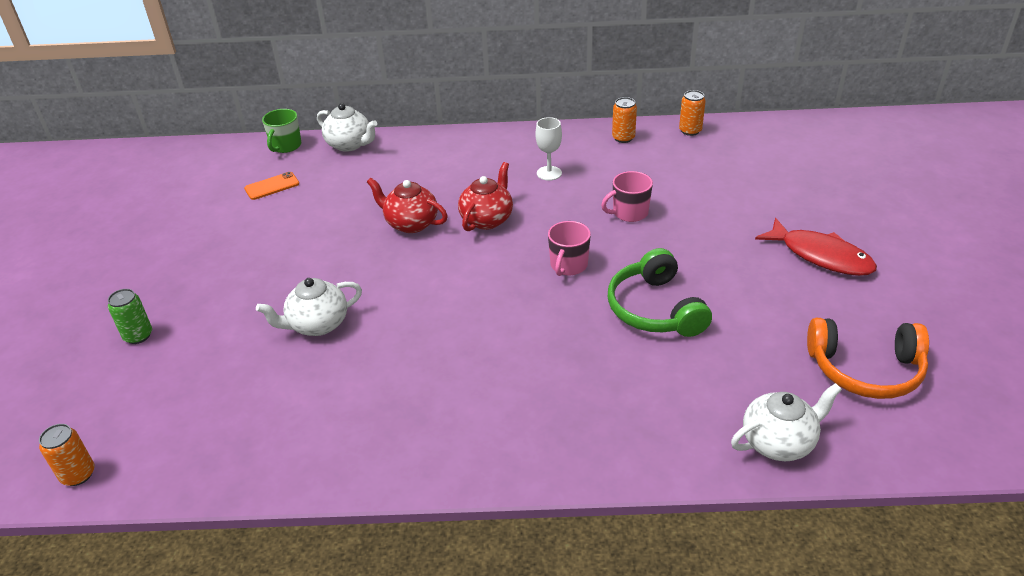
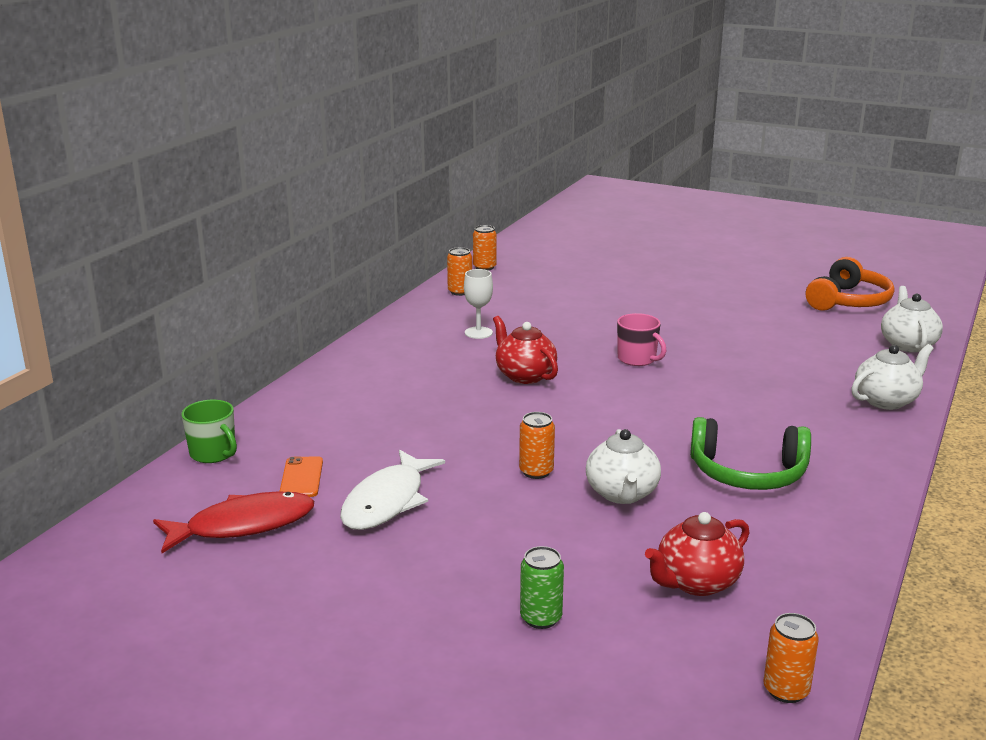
camera: 65 degrees left, 15 degrees down
(257, 228) = (387, 501): none -> white fish
(330, 274) = (536, 471): none -> orange can
(350, 145) = (274, 414): white teapot -> white teapot (886, 401)
(410, 223) = (488, 412): red teapot -> red teapot (696, 582)
(629, 213) = (584, 319): pink mug -> none
(655, 309) = (728, 343): green headphones -> green headphones (747, 473)
(821, 256) = (711, 277): red fish -> red fish (243, 525)

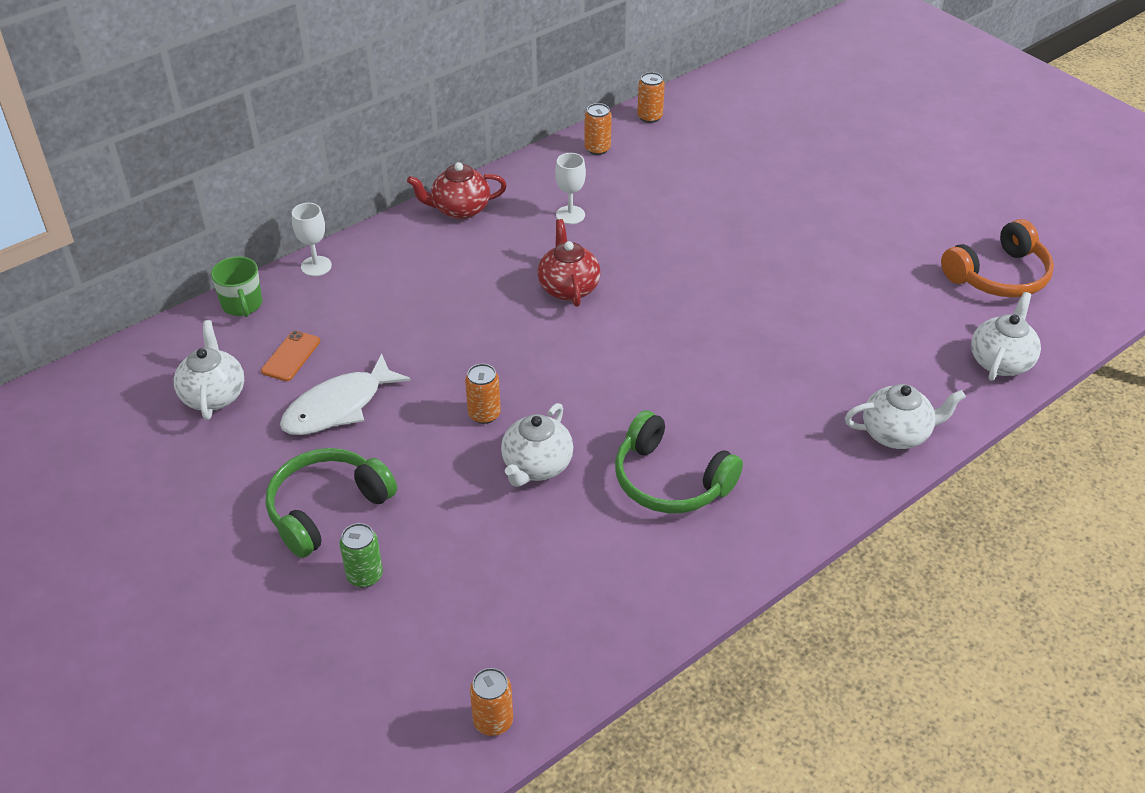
camera: 25 degrees right, 20 degrees up
(243, 525) = (214, 395): red fish -> white teapot
(268, 411) = (316, 266): none -> white goblet
(449, 578) = (327, 508): none -> green headphones
(637, 359) = (694, 297): pink mug -> none
(696, 582) = (516, 587): red teapot -> red teapot (460, 209)

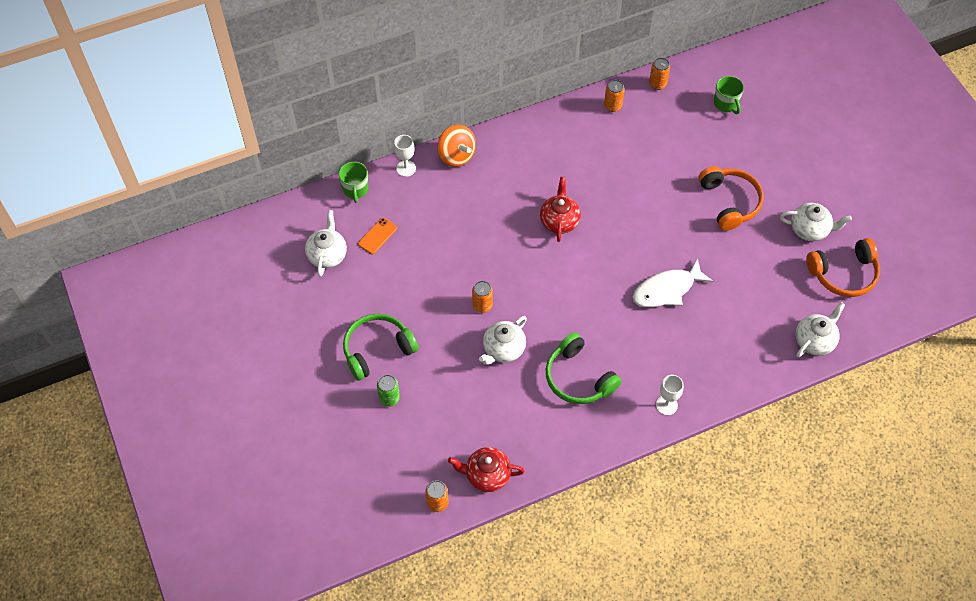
camera: 15 degrees right, 15 degrees up
(338, 407) = (398, 280): white fish -> white fish (667, 290)
(390, 239) = (456, 156): none -> orange spinning top
(460, 209) = (507, 140): red teapot -> red teapot (486, 475)
(570, 215) = (578, 161): white goblet -> white goblet (666, 405)
(750, 122) = (726, 104): none -> green mug
(803, 224) = (730, 202): none -> orange headphones
(896, 434) = (726, 378): white teapot -> white teapot (810, 230)

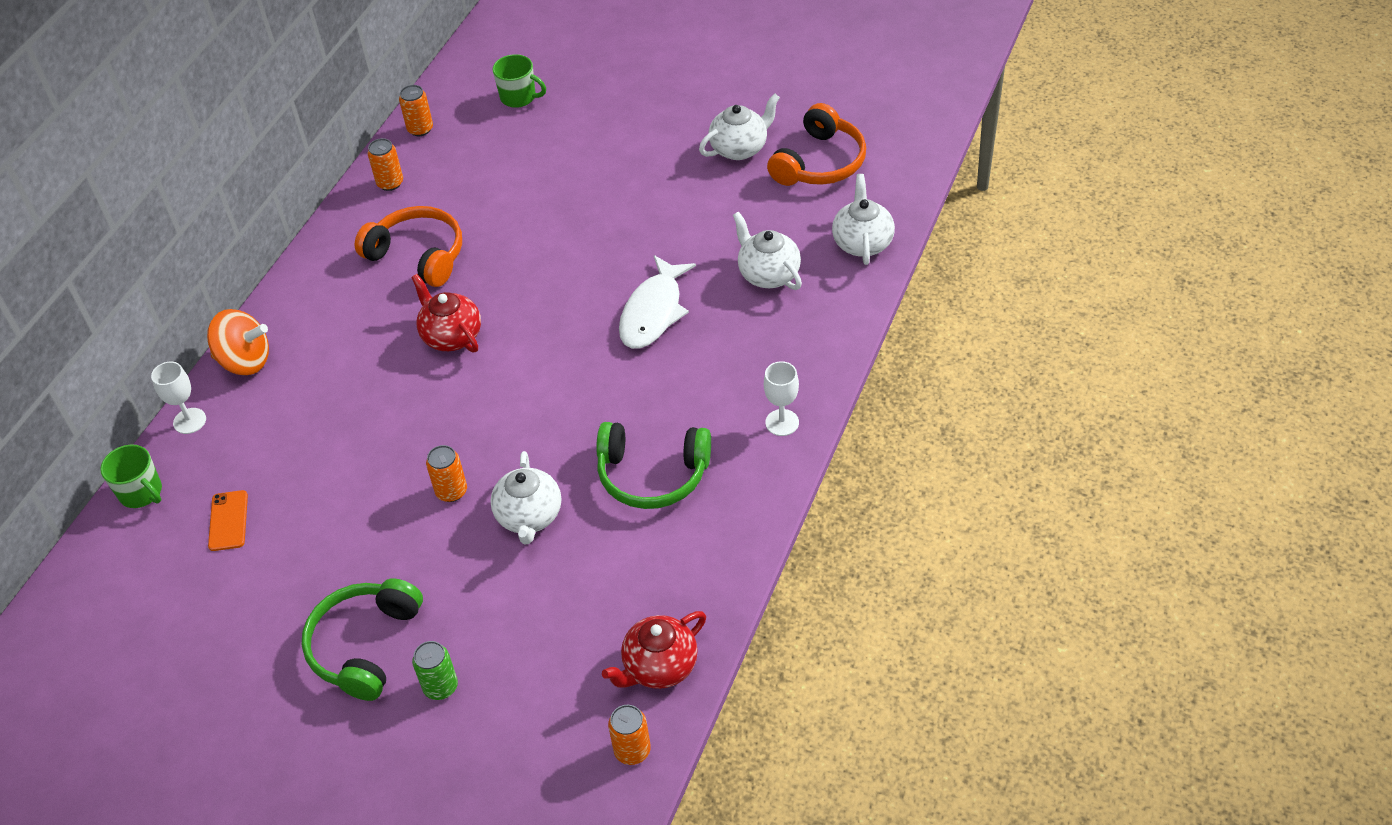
camera: 40 degrees left, 10 degrees down
(327, 255) = (178, 593): white teapot -> white teapot (768, 274)
(730, 202) = (627, 182): orange headphones -> orange headphones (418, 255)

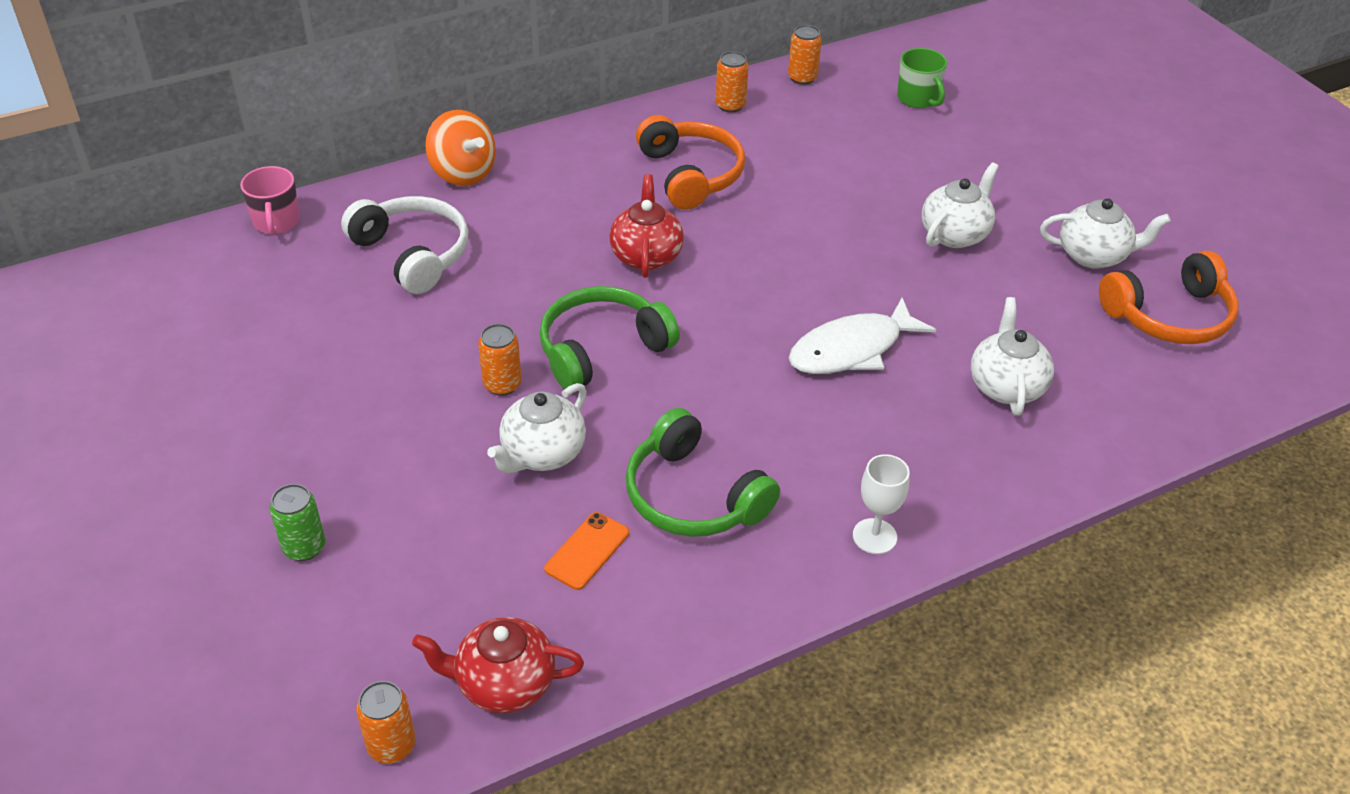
camera: 35 degrees right, 5 degrees down
(141, 492) = (276, 222): green mug -> pink mug
(189, 421) = (371, 192): white goblet -> none
(228, 521) = (309, 286): orange phone -> orange phone (587, 551)
(279, 445) = (413, 254): none -> white headphones
(364, 645) = (288, 463): green headphones -> green headphones (602, 349)
(862, 242) = (1142, 418): white teapot -> white teapot (955, 234)

